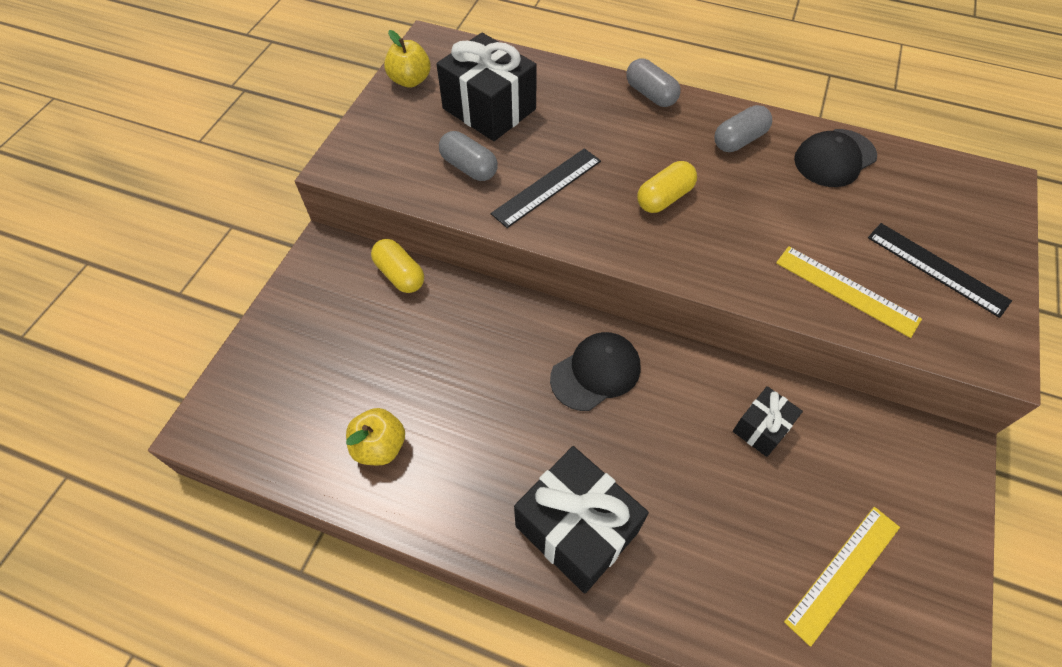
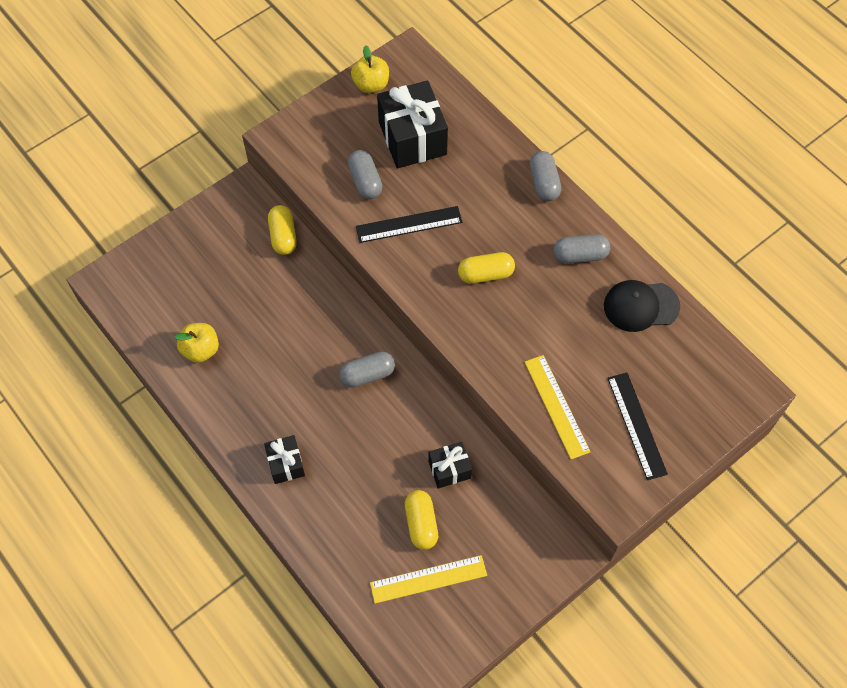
camera: 30 degrees right, 5 degrees up
(576, 529) = (286, 464): black gift -> black gift, size x0.53
(596, 372) = (367, 374): black cap -> grey capsule
(782, 509) = (421, 523): none -> yellow capsule

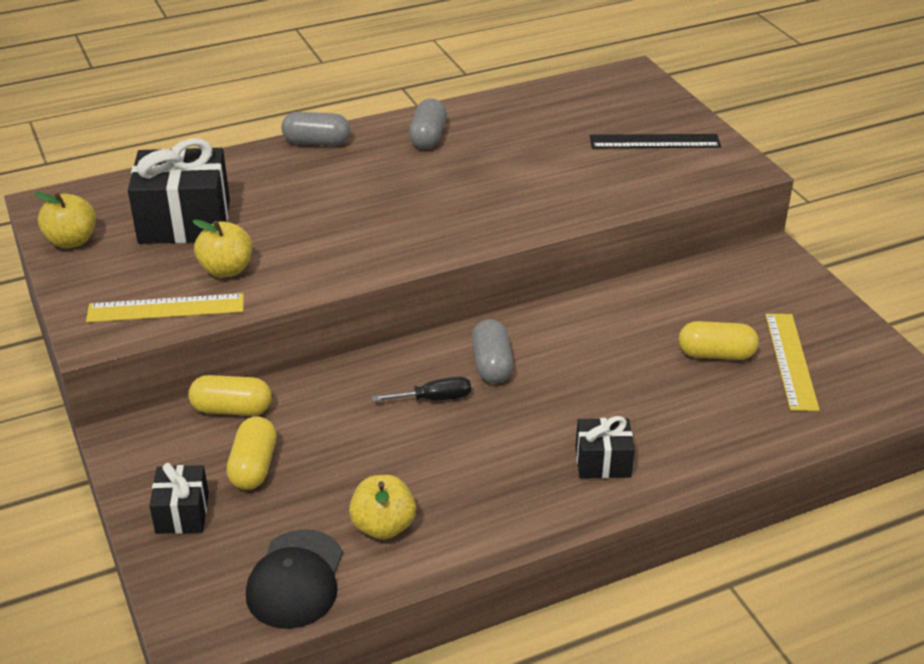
camera: 75 degrees left, 25 degrees down
(323, 348) = (434, 399): none -> black screwdriver
(365, 181) = (226, 270): grey capsule -> yellow apple
(409, 224) = (316, 245): black ruler -> none
(449, 469) = (647, 319): black gift -> black gift (182, 513)
(485, 274) = (420, 201): yellow capsule -> yellow capsule (253, 467)
(556, 406) = (616, 185): yellow ruler -> yellow ruler (166, 308)
(640, 306) = (511, 113): black cap -> black cap (296, 579)

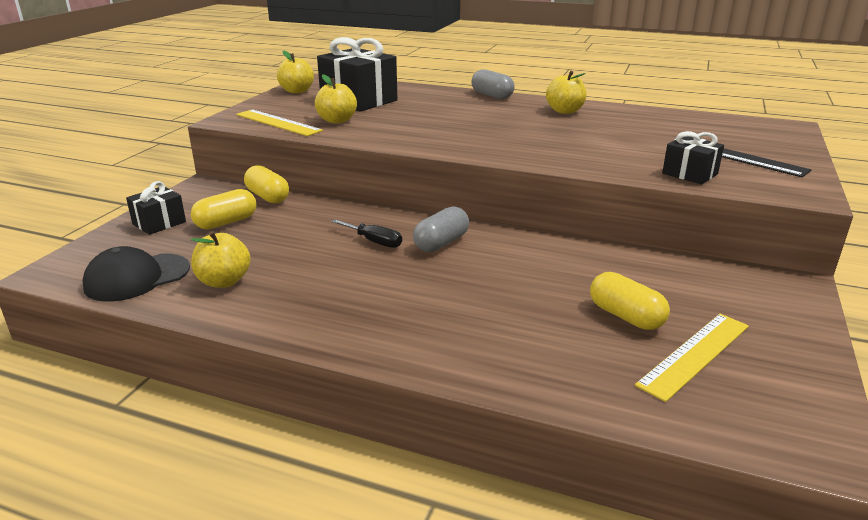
camera: 45 degrees right, 10 degrees down
(428, 137) = (565, 111): grey capsule -> yellow apple
(603, 462) = (413, 328): black gift -> black gift (689, 174)

